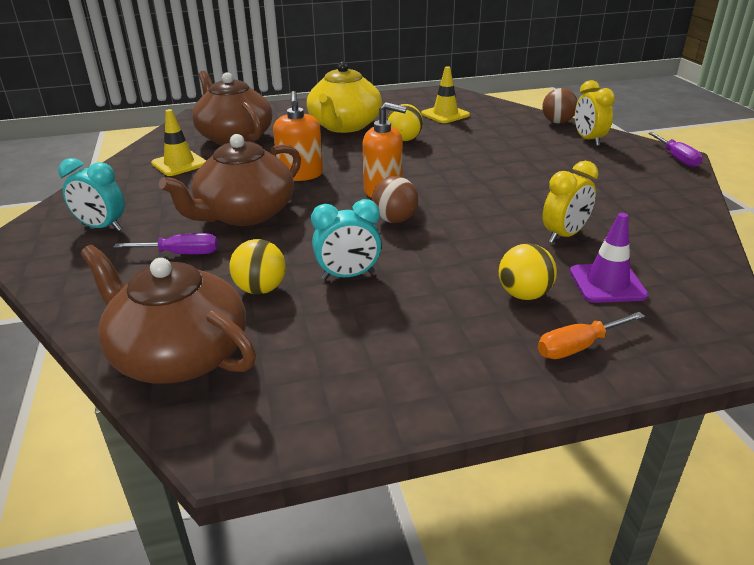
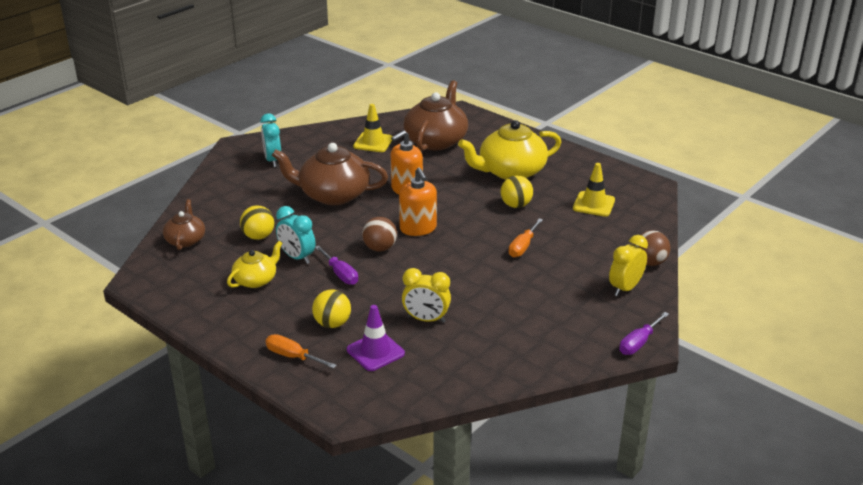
camera: 55 degrees right, 0 degrees up
(179, 355) = (185, 240): brown teapot -> brown teapot, size x0.55
(181, 254) = (270, 197): purple screwdriver -> purple screwdriver (340, 274)
(363, 322) = (256, 280): none -> yellow teapot
(478, 156) = (523, 247): none -> orange screwdriver

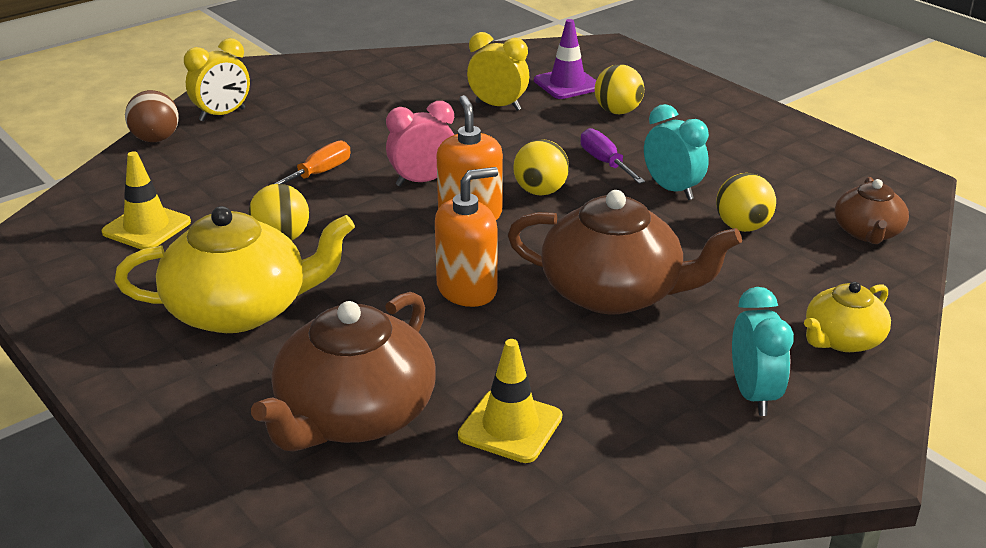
camera: 170 degrees left, 0 degrees up
(256, 280) = (729, 166): yellow teapot -> yellow teapot (842, 339)
(293, 356) = (665, 87): orange screwdriver -> none
(380, 248) = (540, 191): brown ball -> yellow ball
(455, 248) = (422, 181): none -> pink clock
(638, 343) = (262, 68): purple screwdriver -> none

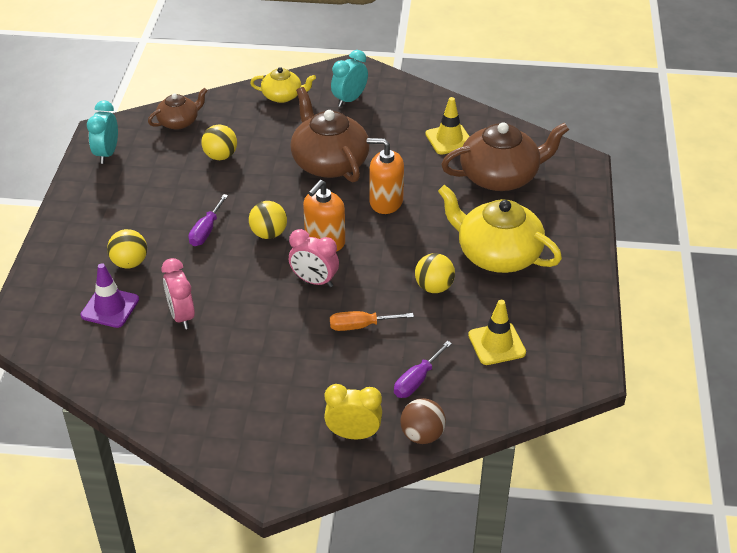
camera: 135 degrees left, 10 degrees up
(205, 166) = (416, 380): none -> purple screwdriver
(498, 106) = (181, 316): yellow clock -> pink clock
(672, 190) = (209, 193): turquoise clock -> turquoise clock (107, 154)

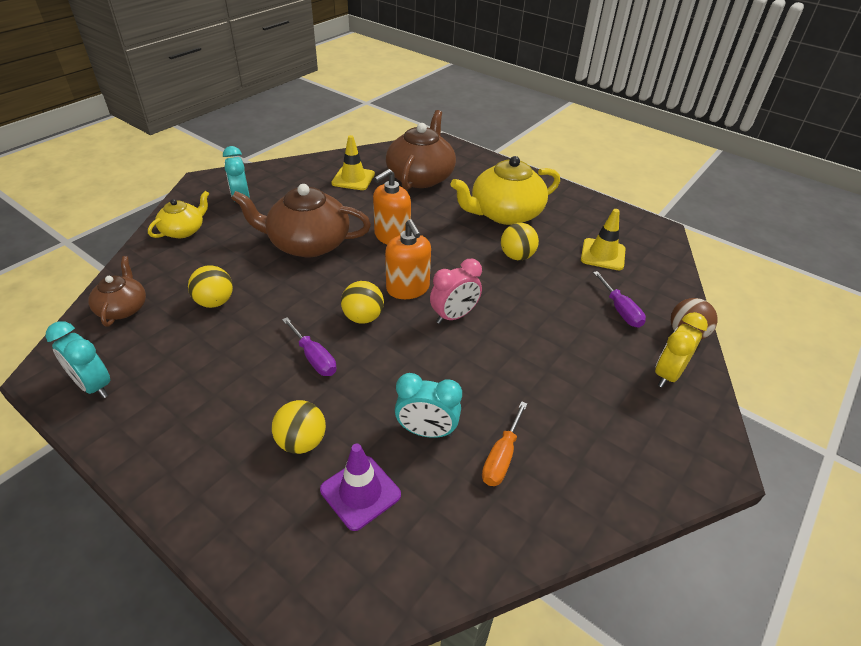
camera: 60 degrees left, 0 degrees up
(181, 316) = (426, 431): pink clock -> turquoise clock
(360, 326) = (533, 313): orange screwdriver -> orange screwdriver (501, 457)

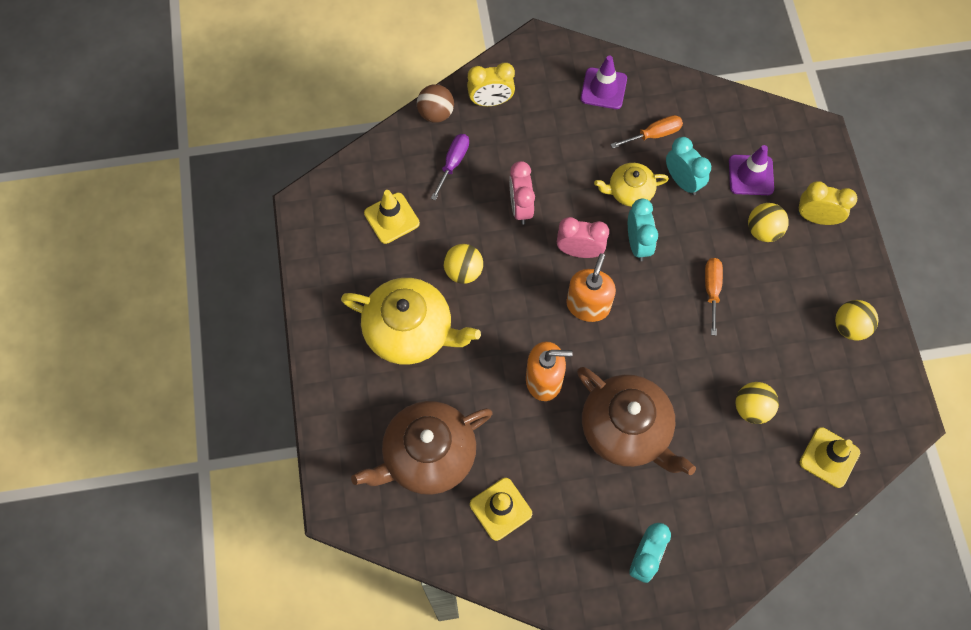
camera: 135 degrees left, 25 degrees up
(94, 386) = (878, 379): turquoise clock -> turquoise clock (637, 244)
(123, 308) = (829, 457): brown teapot -> yellow traffic cone
(183, 230) = (730, 543): yellow teapot -> yellow teapot (629, 191)
(247, 499) = (816, 218): none -> yellow clock
(314, 358) = (712, 290): purple screwdriver -> orange screwdriver
(363, 317) = (648, 302): yellow ball -> yellow ball (850, 327)
(533, 315) = (520, 207): none -> pink clock
(602, 467) = (603, 88): none -> purple traffic cone

